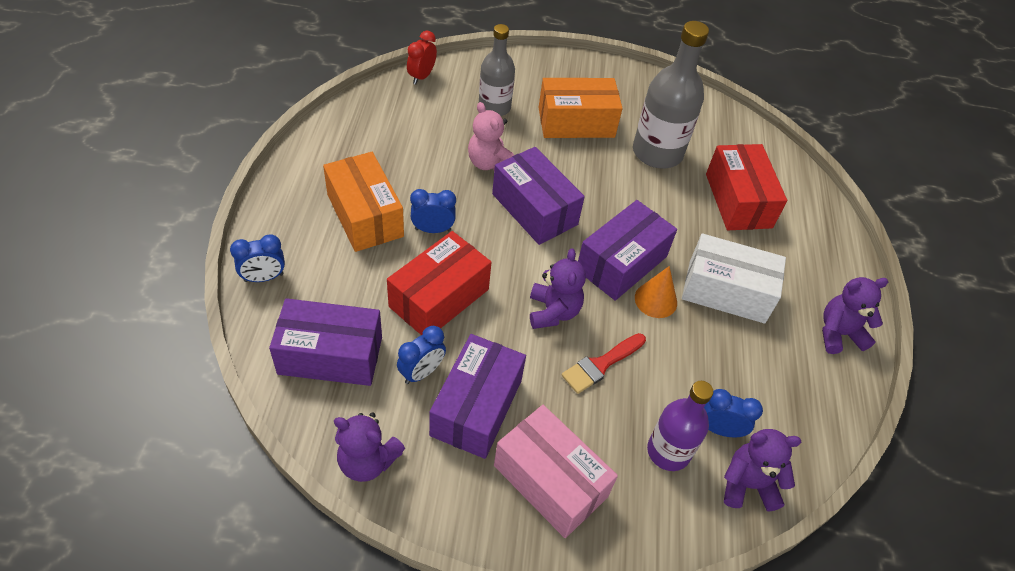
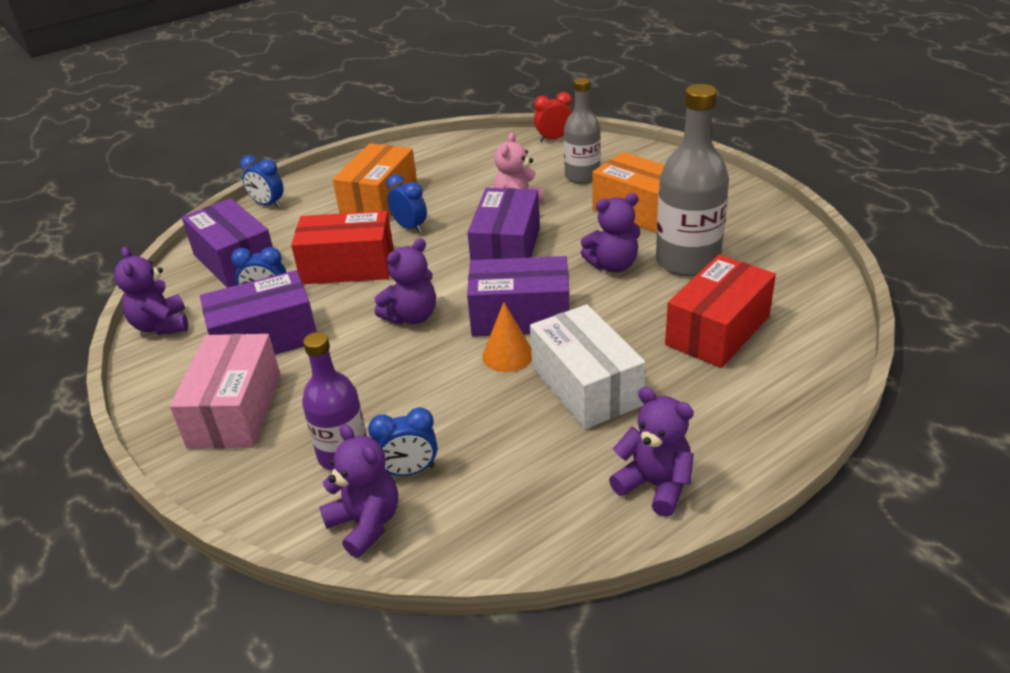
camera: 55 degrees right, 15 degrees down
(601, 365) = (390, 368): red brush -> none
(620, 183) = (613, 265): none -> purple teddy bear
(719, 429) = (409, 471): blue clock -> blue clock turned 105 degrees clockwise

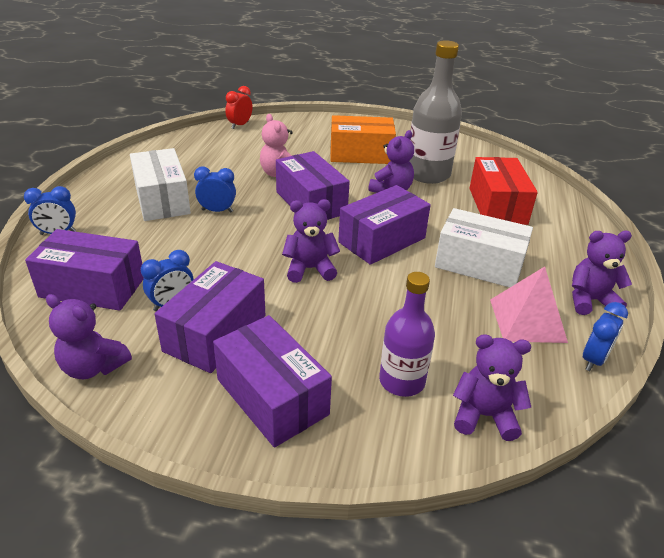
camera: 45 degrees left, 0 degrees up
(235, 410) = (272, 396): pink box -> purple box
(348, 266) = (207, 254): red box -> none
(379, 200) = (162, 200): orange box -> white box
(409, 471) = (459, 366): blue clock -> blue clock (593, 360)
(412, 316) = (310, 269): purple teddy bear -> purple teddy bear turned 105 degrees counterclockwise
(507, 355) = (409, 266): orange cone -> none
(545, 466) = (527, 320): none -> pink pyramid
(582, 176) = (294, 143): grey bottle -> none

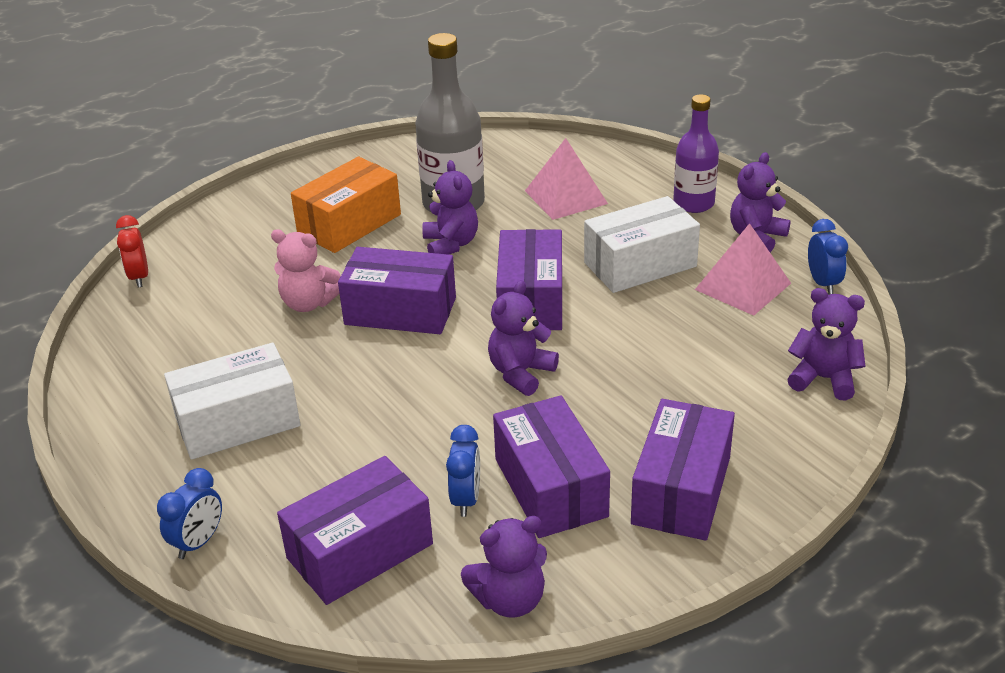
camera: 45 degrees left, 0 degrees up
(162, 200) = (237, 422): white box -> white box turned 45 degrees counterclockwise
(217, 211) = (324, 388): blue clock -> none
(272, 396) = (681, 490): purple box -> purple box turned 75 degrees counterclockwise
(402, 381) = (741, 401): purple bottle -> purple bottle (693, 203)
(484, 415) = (823, 379): purple teddy bear -> purple teddy bear turned 60 degrees clockwise
(497, 206) = (566, 197): red box -> pink pyramid

